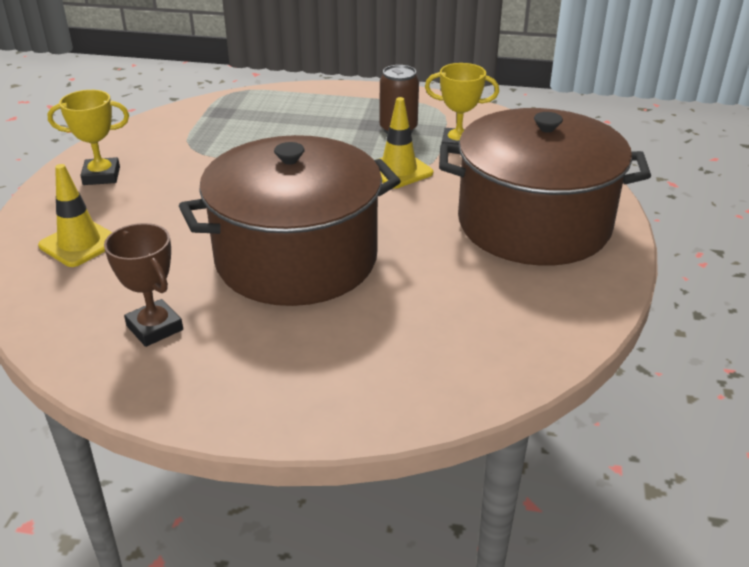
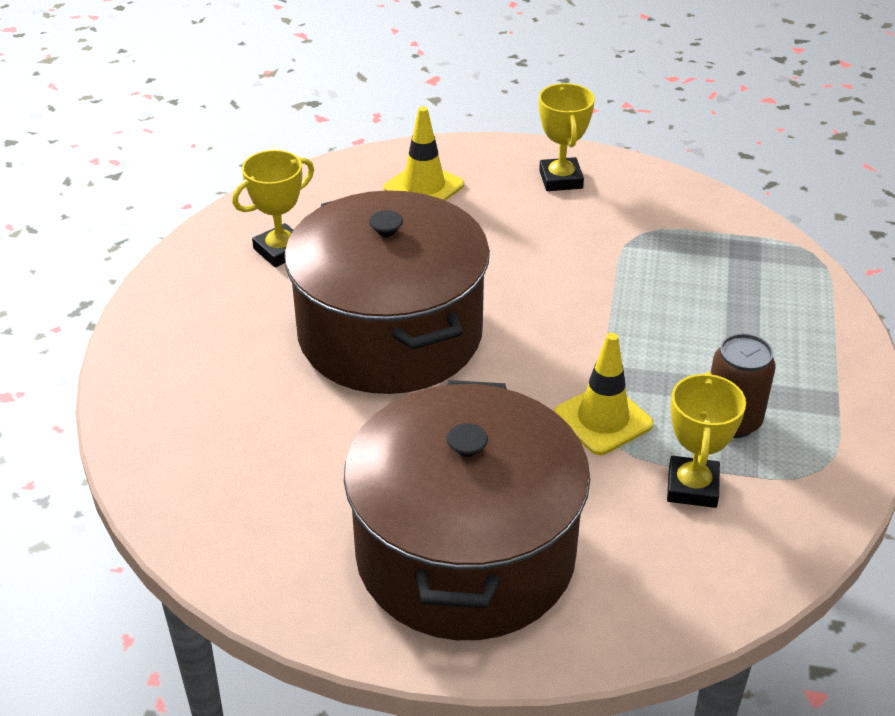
camera: 90 degrees right, 5 degrees up
(154, 328) = (280, 250): brown trophy -> yellow trophy

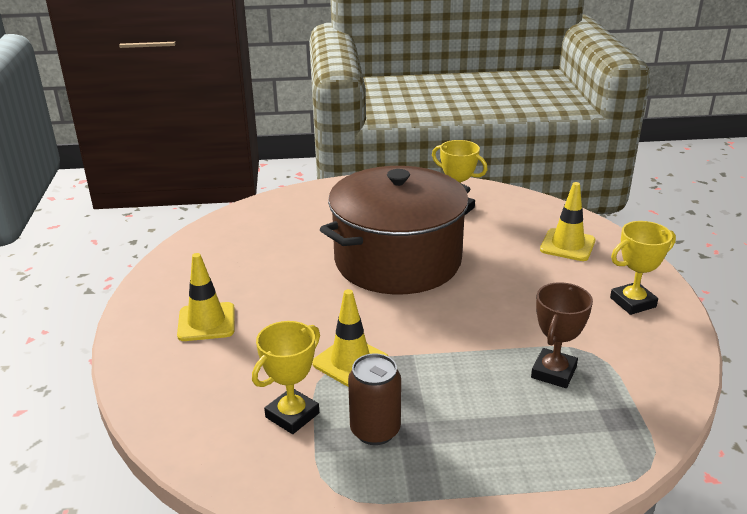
camera: 75 degrees right, 10 degrees down
(465, 554) = (206, 322): brown pot -> yellow traffic cone
(665, 268) = (553, 372): none -> brown trophy
(692, 487) = (292, 415): yellow trophy -> yellow trophy turned 45 degrees counterclockwise

